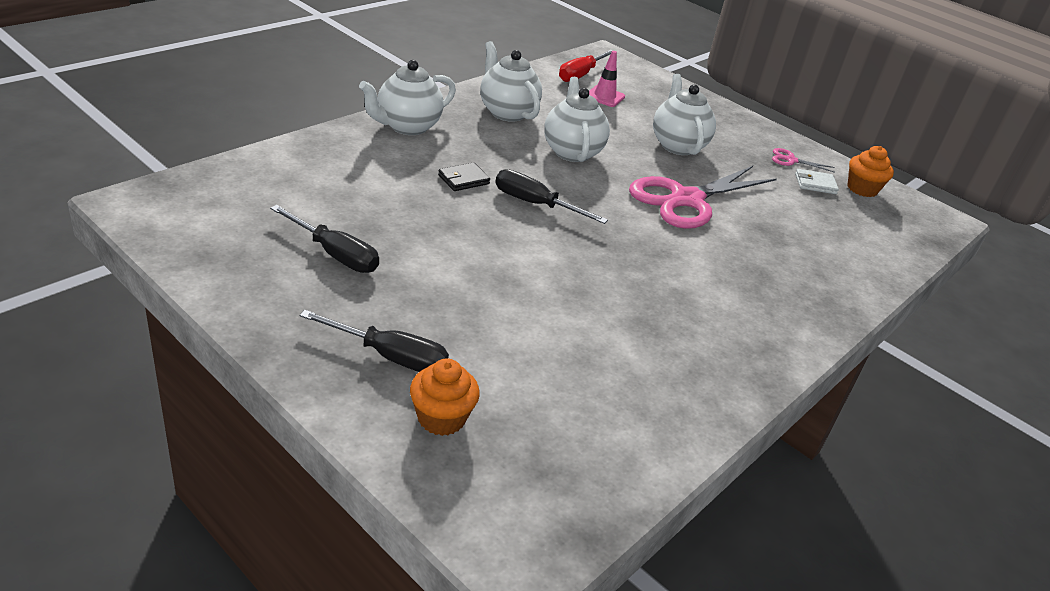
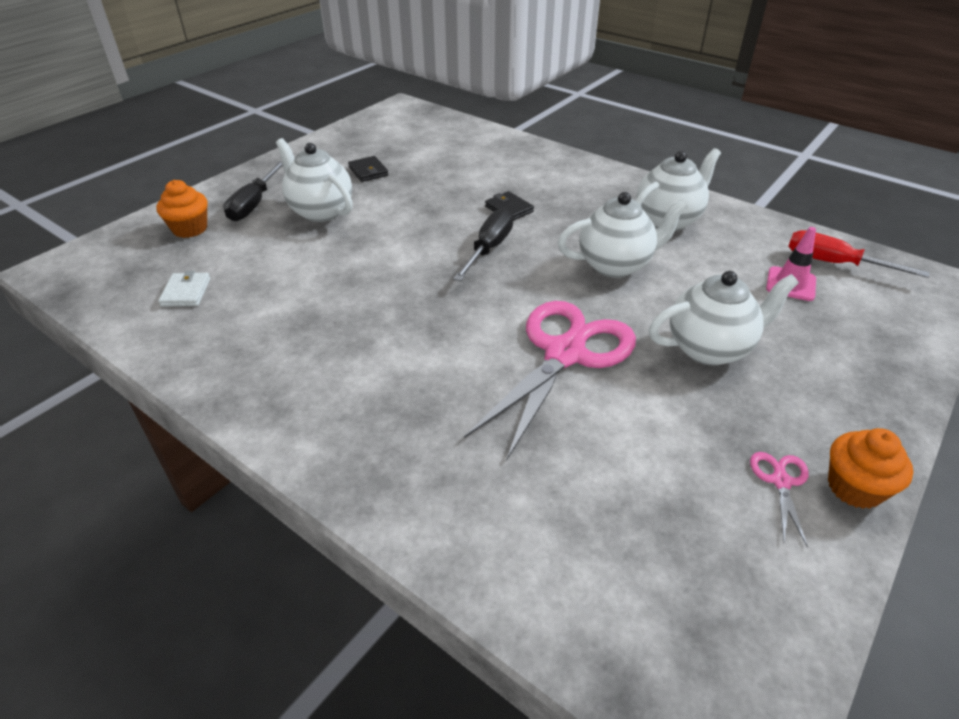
camera: 90 degrees right, 5 degrees up
(335, 254) = (368, 171): black screwdriver -> black wallet
(407, 127) = (583, 174): white teapot -> white teapot (320, 211)
(686, 200) = (565, 353): pink scissors -> pink scissors turned 75 degrees clockwise
(815, 184) = (718, 508): white wallet -> white wallet (186, 292)
(862, 189) = (755, 586): orange cupcake -> orange cupcake (854, 487)

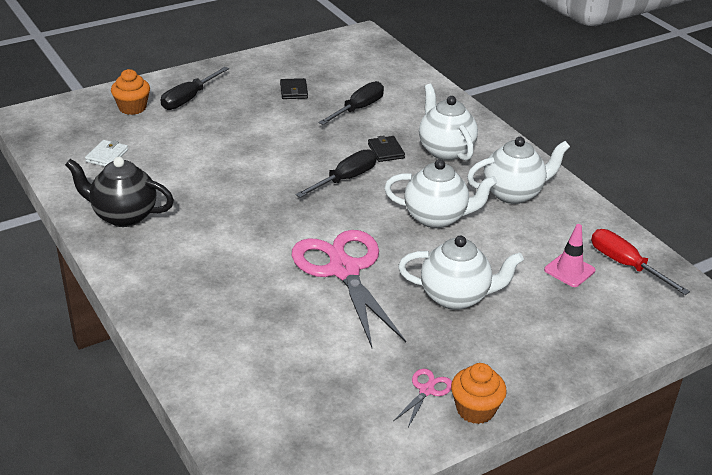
camera: 20 degrees right, 5 degrees down
(248, 363) = (123, 216): none -> black teapot
(320, 211) = (235, 117): white teapot -> white teapot (445, 150)
(449, 174) = (358, 109): none -> black screwdriver
(565, 353) = (344, 270): pink scissors -> pink scissors turned 75 degrees counterclockwise

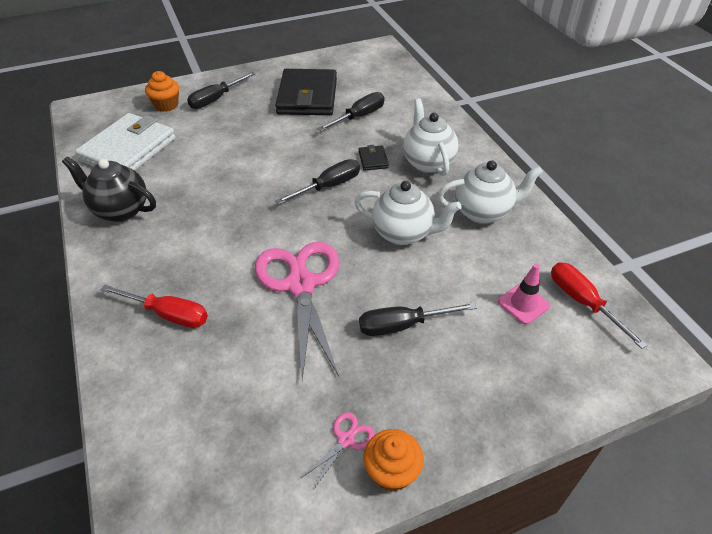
camera: 10 degrees right, 10 degrees up
(107, 156) = (128, 149): white wallet -> white wallet, size x2.43
(215, 305) = (168, 314): none -> red screwdriver
(294, 91) = (307, 96): black wallet -> black wallet, size x2.43
(456, 297) = (402, 325): white teapot -> black screwdriver

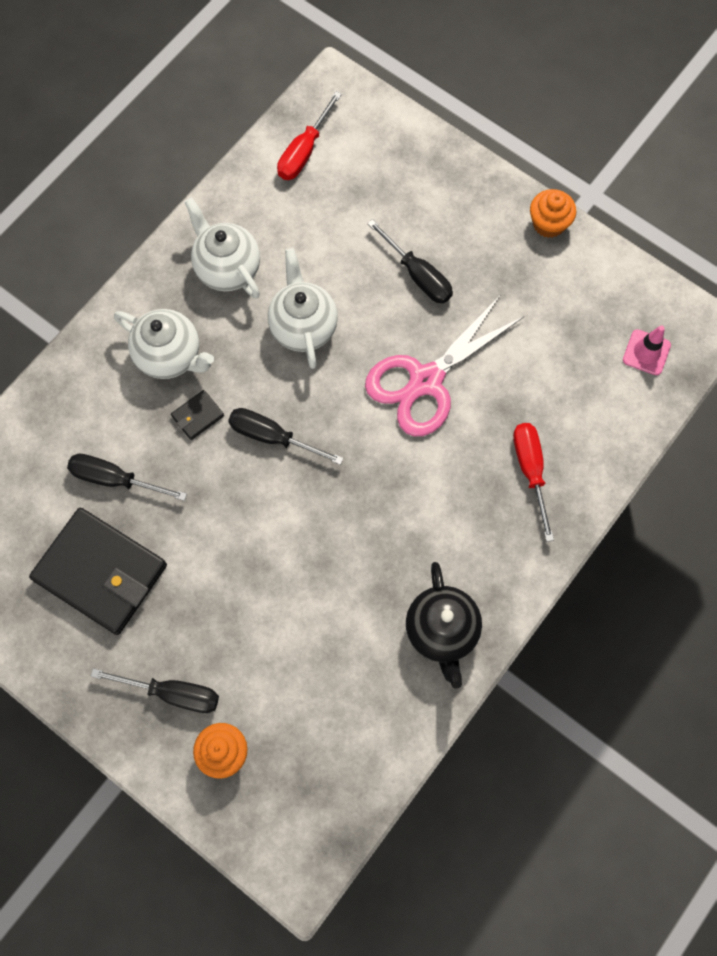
camera: 120 degrees left, 25 degrees up
(128, 149) = (341, 718): white wallet -> none
(307, 96) = (101, 572): black wallet -> black wallet turned 60 degrees clockwise
(346, 440) = (546, 264): pink scissors -> none
(427, 162) = (170, 356): white teapot -> white teapot turned 105 degrees counterclockwise
(523, 304) = (334, 194): pink traffic cone -> pink traffic cone (646, 352)

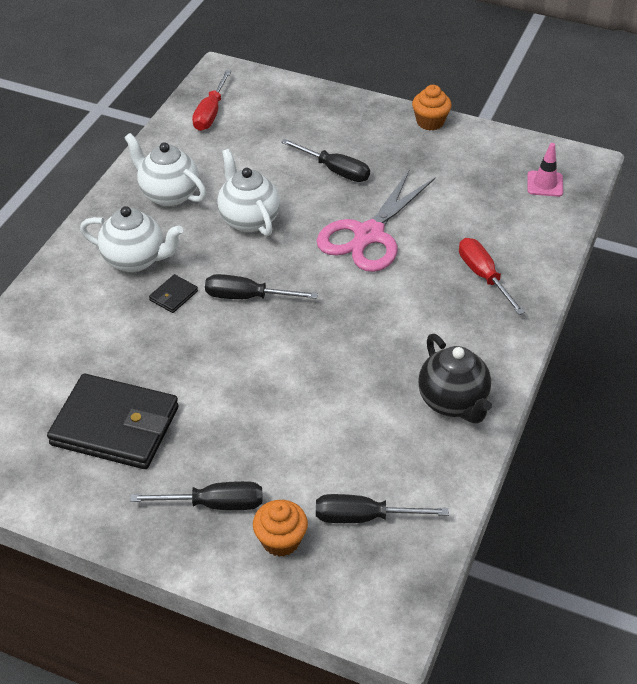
camera: 15 degrees left, 25 degrees down
(115, 479) = (109, 355): black screwdriver -> black screwdriver (364, 517)

